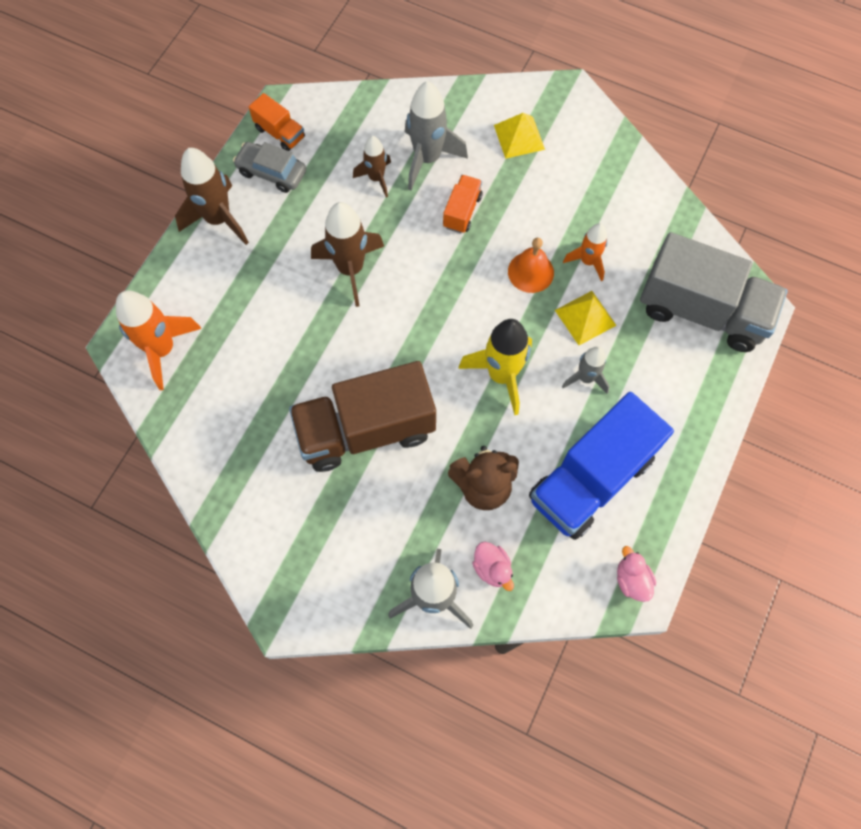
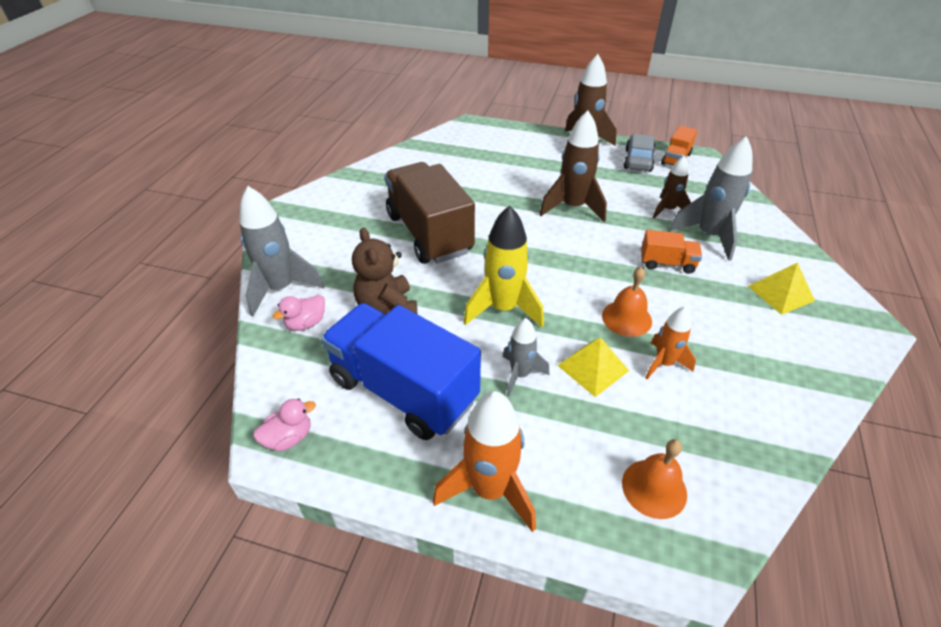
camera: 80 degrees right, 25 degrees down
(162, 349) = (471, 138): orange rocket -> orange rocket (490, 489)
(702, 310) = (654, 488): grey truck -> orange bell

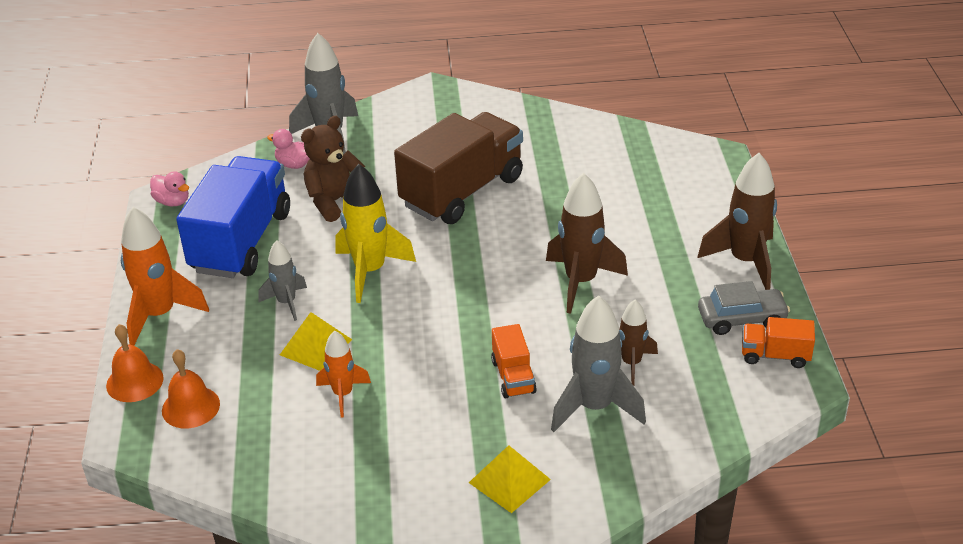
camera: 70 degrees right, 5 degrees down
(626, 318) = (399, 358): orange bell -> orange bell (134, 381)

